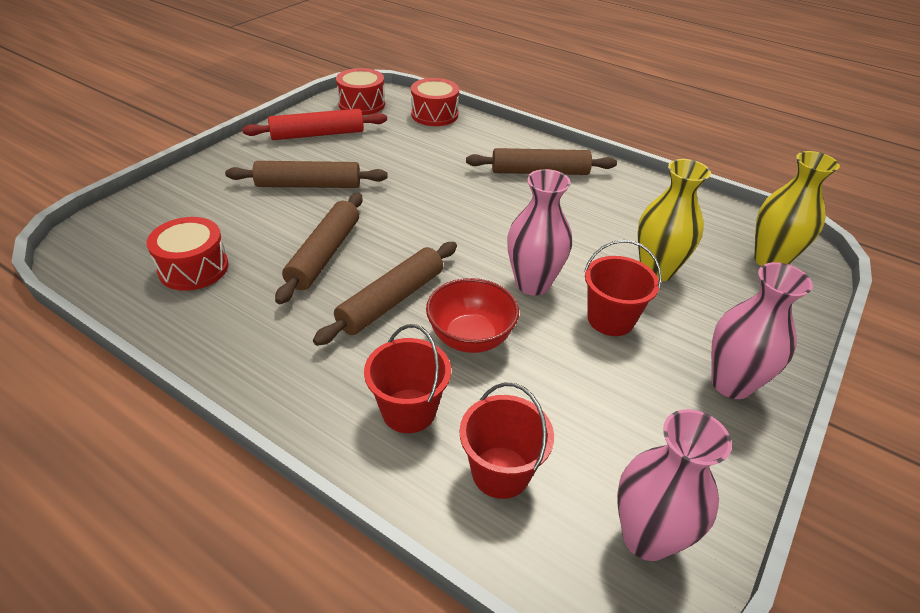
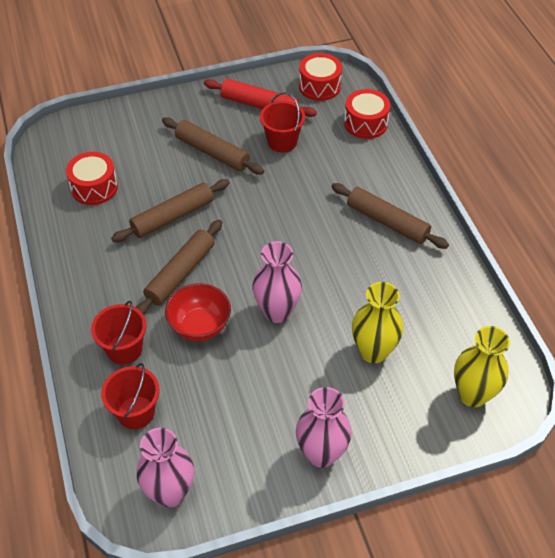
camera: 40 degrees right, 10 degrees up
(391, 300) = (180, 273): brown rolling pin -> brown rolling pin turned 45 degrees counterclockwise
(610, 319) = (297, 366): red bucket -> red bucket (282, 141)

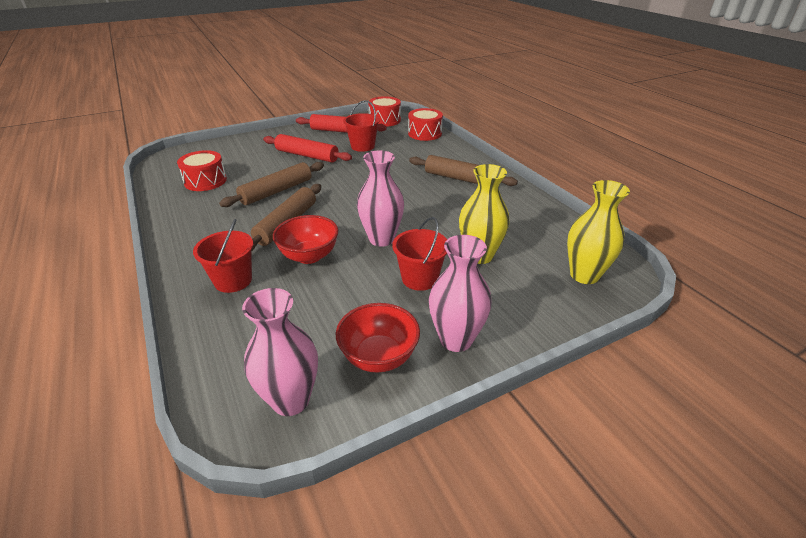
camera: 10 degrees left, 15 degrees down
(136, 412) = (246, 329): red bucket -> red bucket (419, 278)
(212, 152) = (307, 155): brown rolling pin -> red rolling pin
(249, 461) = (379, 357): none -> red bowl

